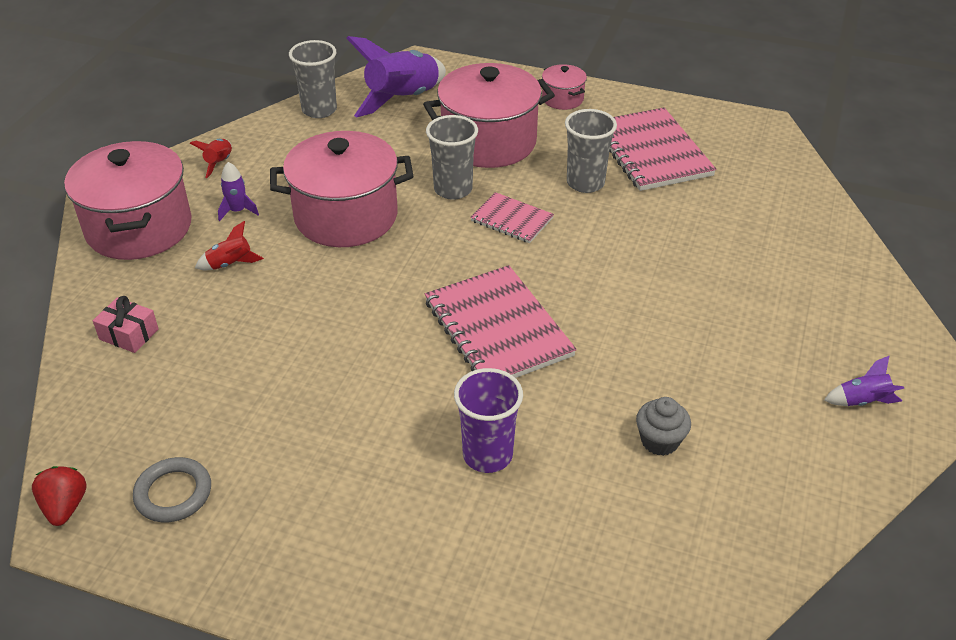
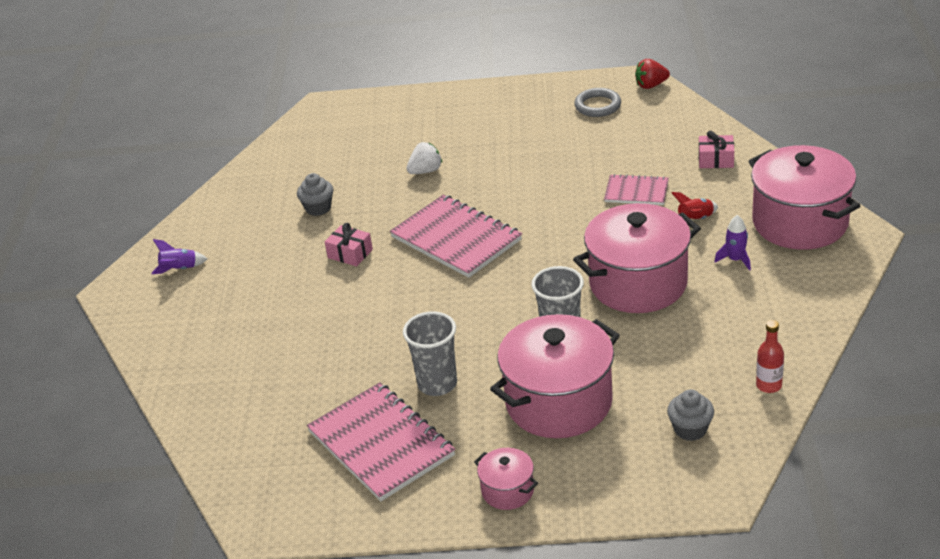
camera: 165 degrees right, 5 degrees down
(65, 507) = (651, 85): red strawberry -> red strawberry turned 105 degrees clockwise
(219, 163) = (802, 295): red rocket -> none
(319, 110) = (768, 385): grey cup -> red bottle
(403, 99) = (690, 429): purple rocket -> grey cupcake
(487, 455) = (425, 171): purple cup -> white strawberry
(511, 220) = (490, 325): pink notebook -> pink notebook (636, 191)
(632, 350) = (350, 254): none -> pink gift

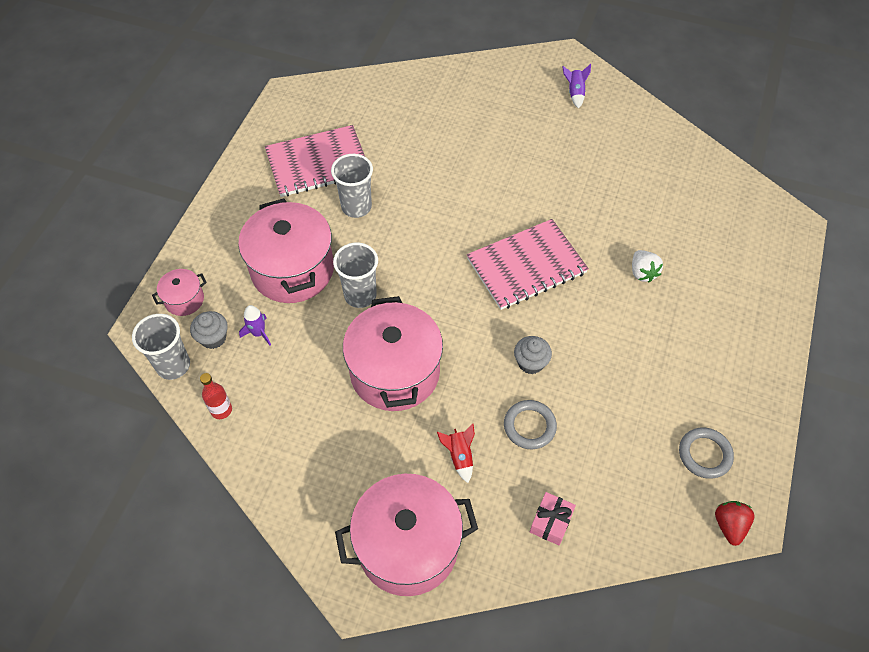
camera: 105 degrees right, 20 degrees up
(318, 208) = (618, 187): grey cupcake -> grey cupcake (530, 363)
(350, 254) = (542, 193): pink gift -> none
(507, 491) = (231, 215): pink pot -> pink pot (184, 300)
(636, 191) = (529, 426): pink notebook -> grey ring
(735, 260) = (384, 462): purple rocket -> purple rocket (258, 333)
(747, 447) = (173, 365): none -> grey cup

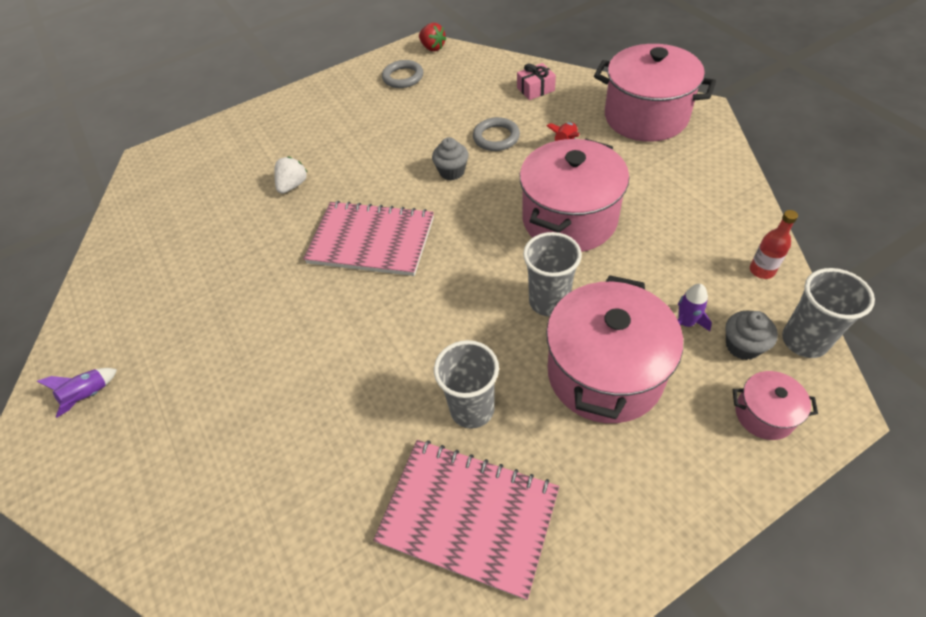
camera: 135 degrees left, 5 degrees down
(729, 525) = (432, 48): red strawberry -> red strawberry turned 90 degrees counterclockwise

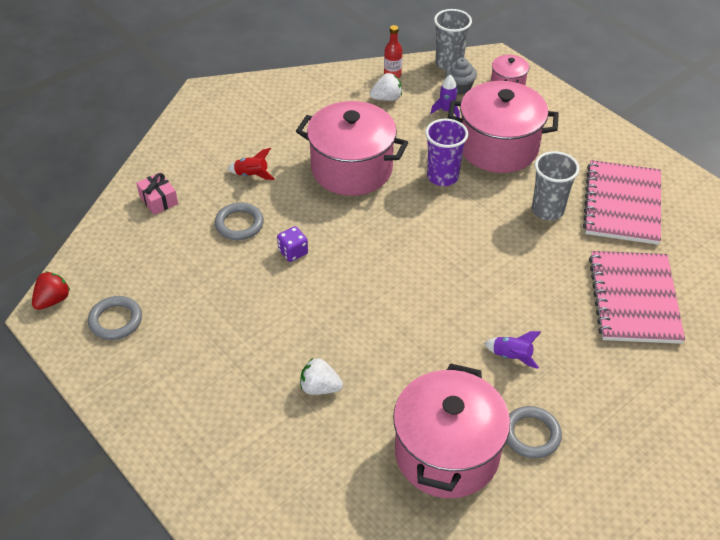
camera: 105 degrees left, 5 degrees down
(89, 395) = (625, 480): purple rocket -> purple rocket (511, 356)
(175, 326) = (531, 434): none -> grey ring
(371, 240) = (394, 299): pink notebook -> pink notebook (634, 299)
(452, 172) = (293, 252): grey cupcake -> purple dice
(549, 302) = (442, 177): grey cup -> purple cup
(646, 117) = (213, 124): pink pot -> pink pot (447, 453)
(707, 260) = (386, 98): none -> white strawberry

